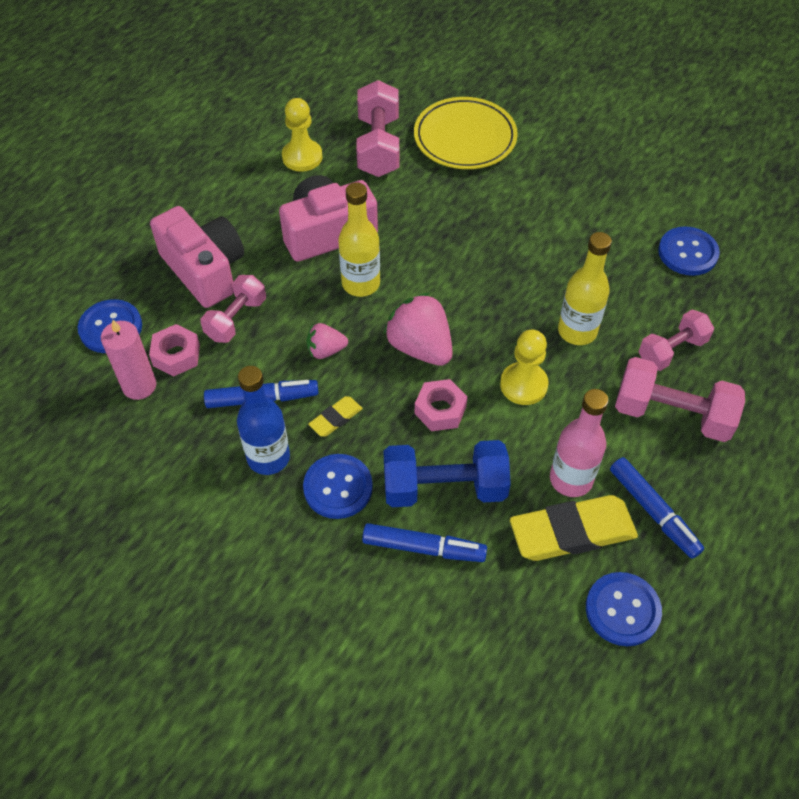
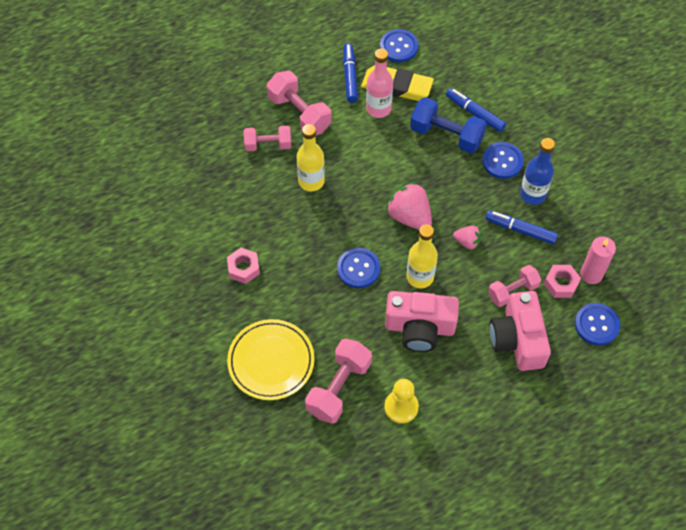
camera: 150 degrees left, 5 degrees up
(336, 418) = (483, 198): yellow eraser -> none
(420, 347) = (409, 216): pink strawberry -> pink strawberry turned 150 degrees clockwise
(440, 410) = (422, 175): pink nut -> pink nut (243, 268)
(523, 385) = (366, 166): yellow pawn -> none
(687, 253) = (202, 196): blue button -> blue button (358, 269)

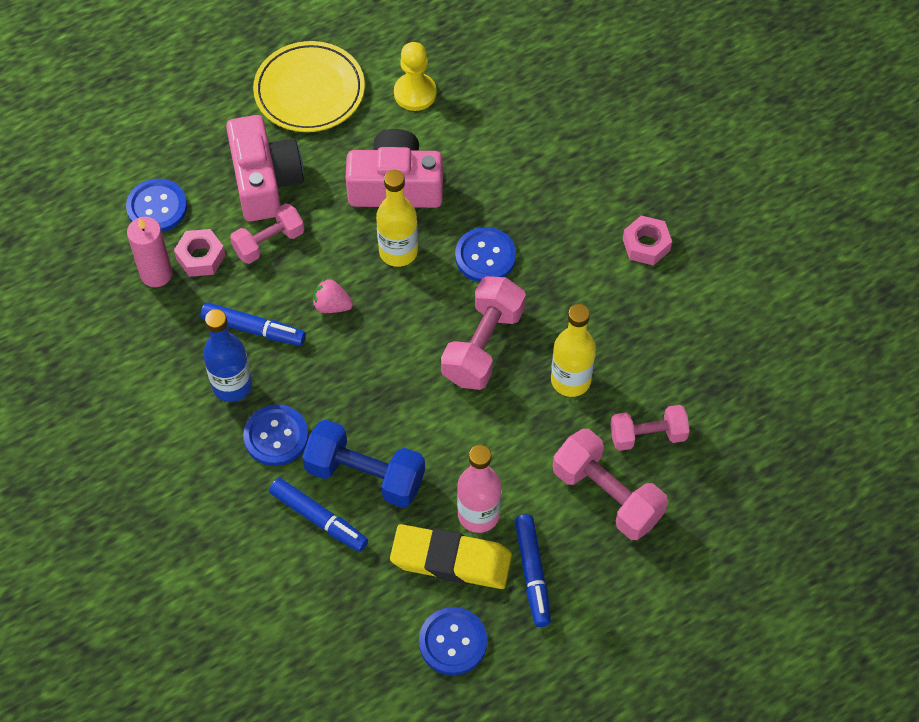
camera: 175 degrees right, 0 degrees up
(271, 361) = (586, 132): yellow plate -> yellow plate (309, 91)
(339, 388) = (495, 108): pink dumbbell -> pink dumbbell (483, 345)
(409, 216) = (417, 337): pink strawberry -> none

